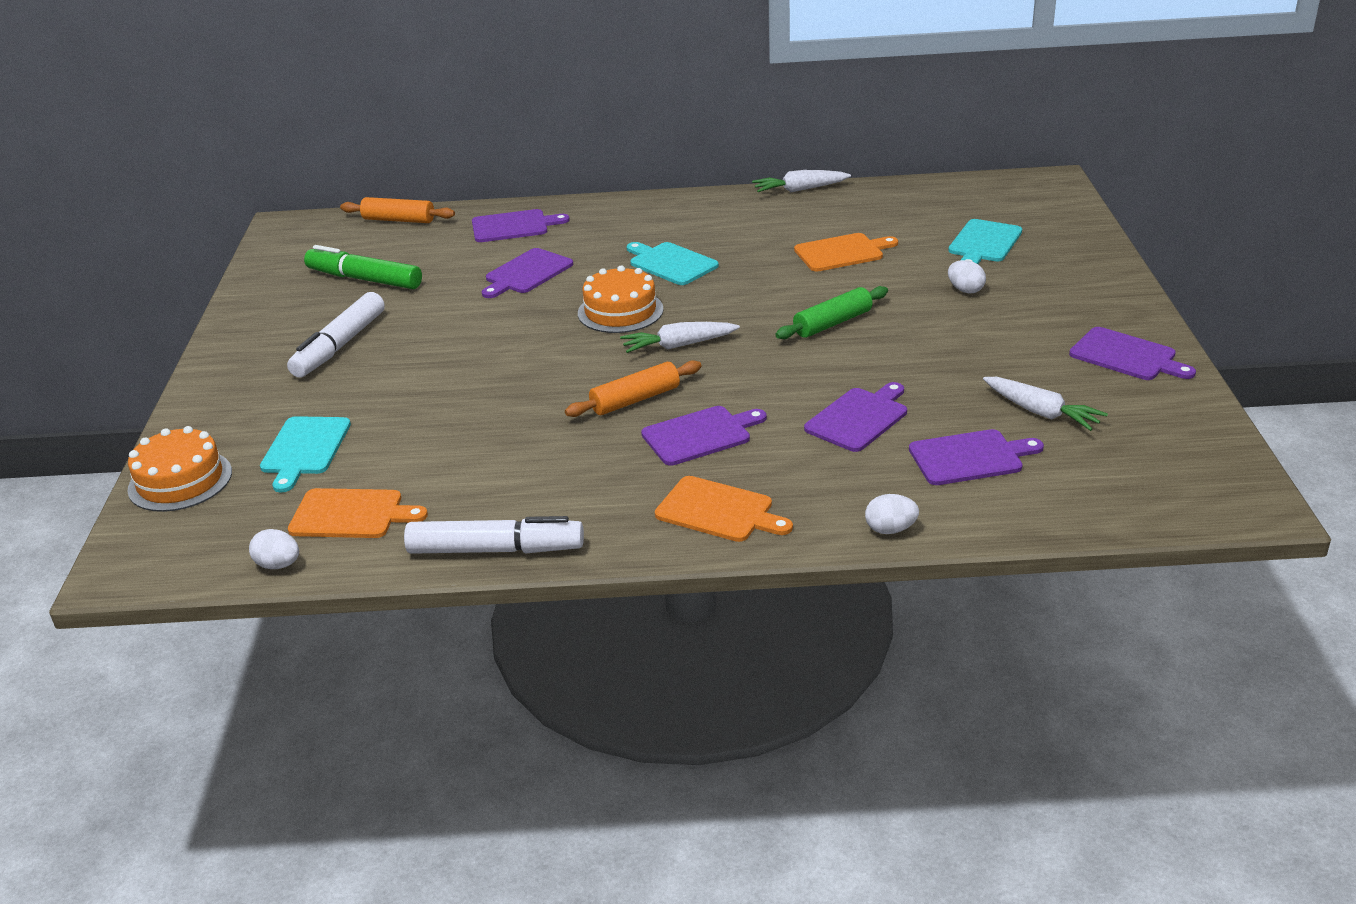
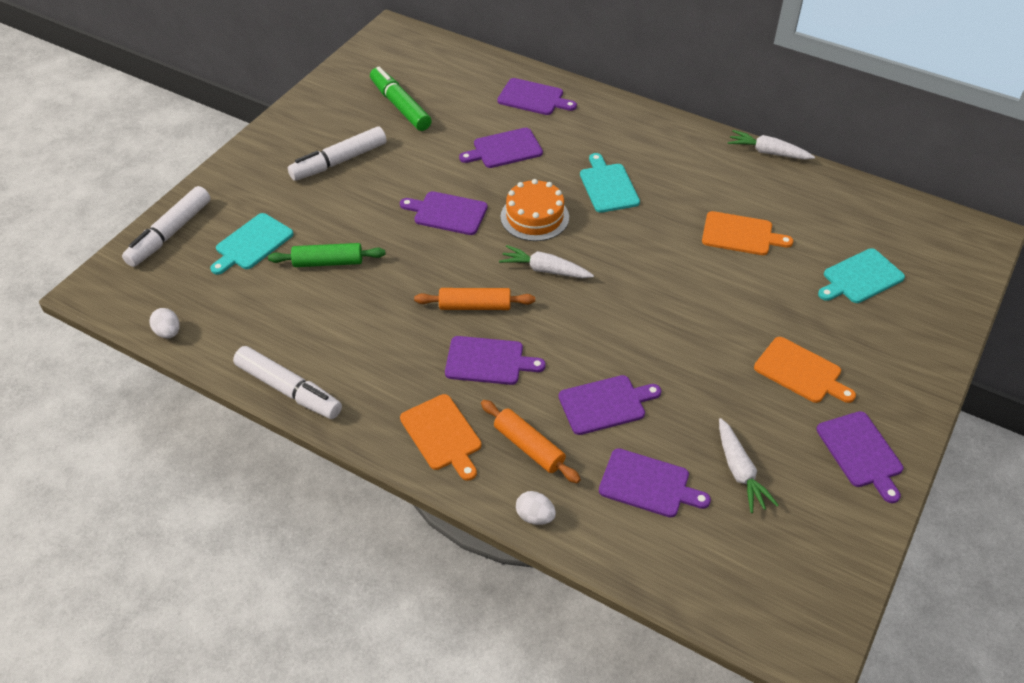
camera: 30 degrees right, 15 degrees up
(180, 480) = (170, 233): orange cake -> white marker
(351, 514) = (235, 313): orange cutting board -> orange cutting board (801, 372)
(398, 220) = (465, 57): orange rolling pin -> orange rolling pin (529, 447)
(519, 341) = (447, 213): none -> purple cutting board
(832, 323) = (669, 303): green rolling pin -> green rolling pin (328, 262)
(965, 290) = (799, 320): white egg -> none

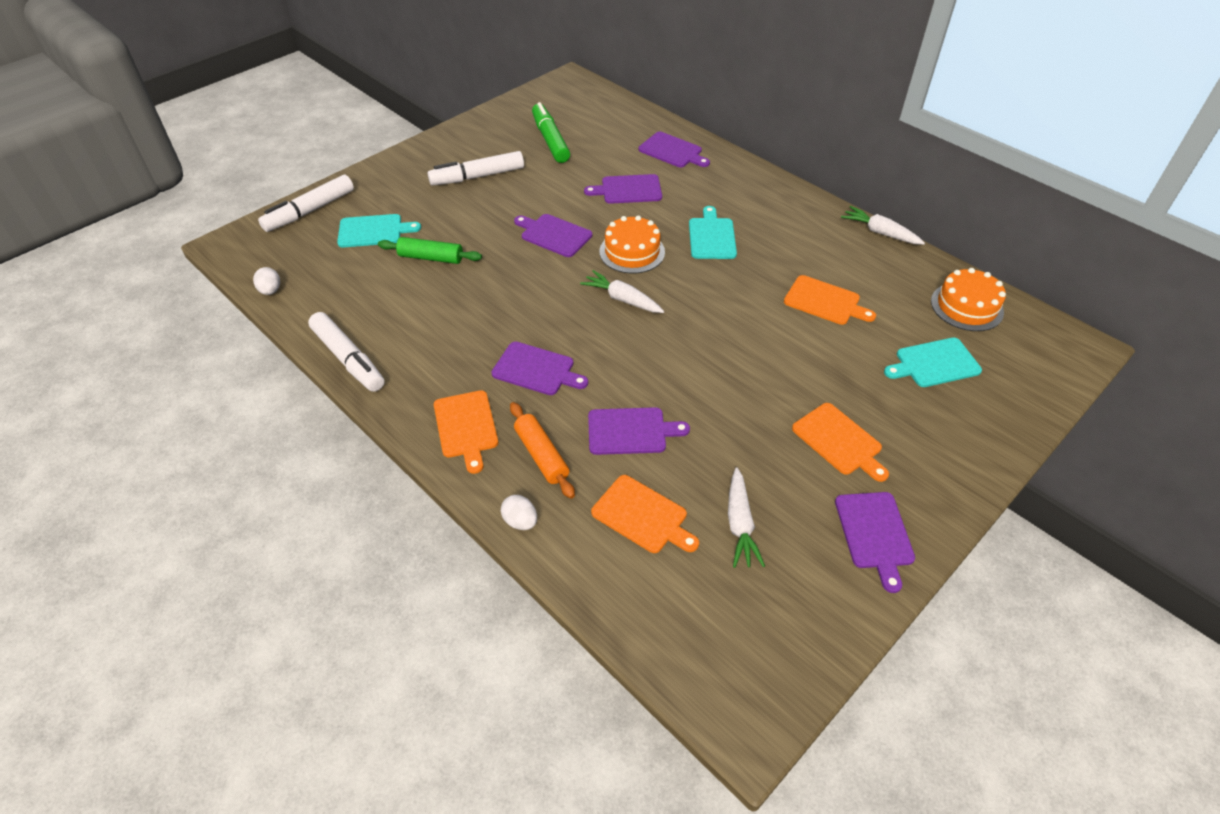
camera: 15 degrees right, 0 degrees up
(252, 244) = (373, 231): turquoise cutting board -> turquoise cutting board turned 150 degrees counterclockwise
(475, 306) = (544, 319): orange rolling pin -> none
(648, 484) = (643, 516): purple cutting board -> orange cutting board
(871, 214) = (966, 306): none -> orange cake

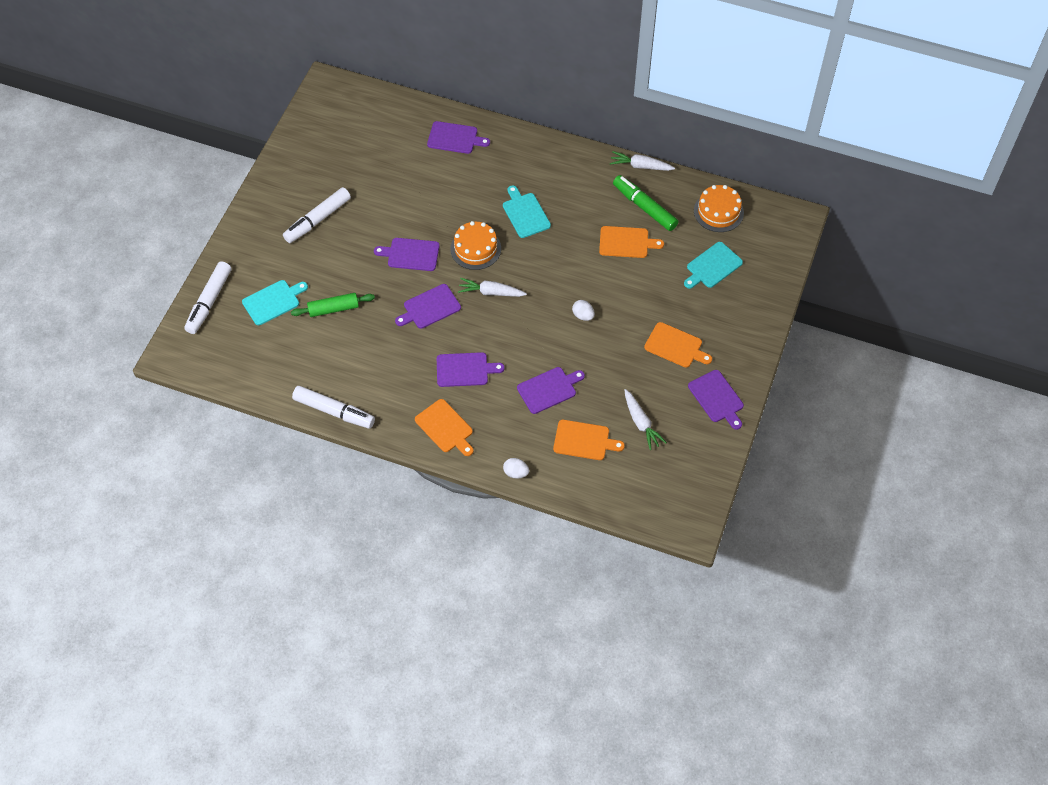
camera: 25 degrees left, 10 degrees up
(270, 291) = (236, 381): white egg -> white egg (583, 315)
(541, 455) = (503, 427): orange rolling pin -> none
(550, 140) = (352, 160): green marker -> green marker (644, 207)
(628, 190) = (441, 191): purple cutting board -> purple cutting board (429, 308)

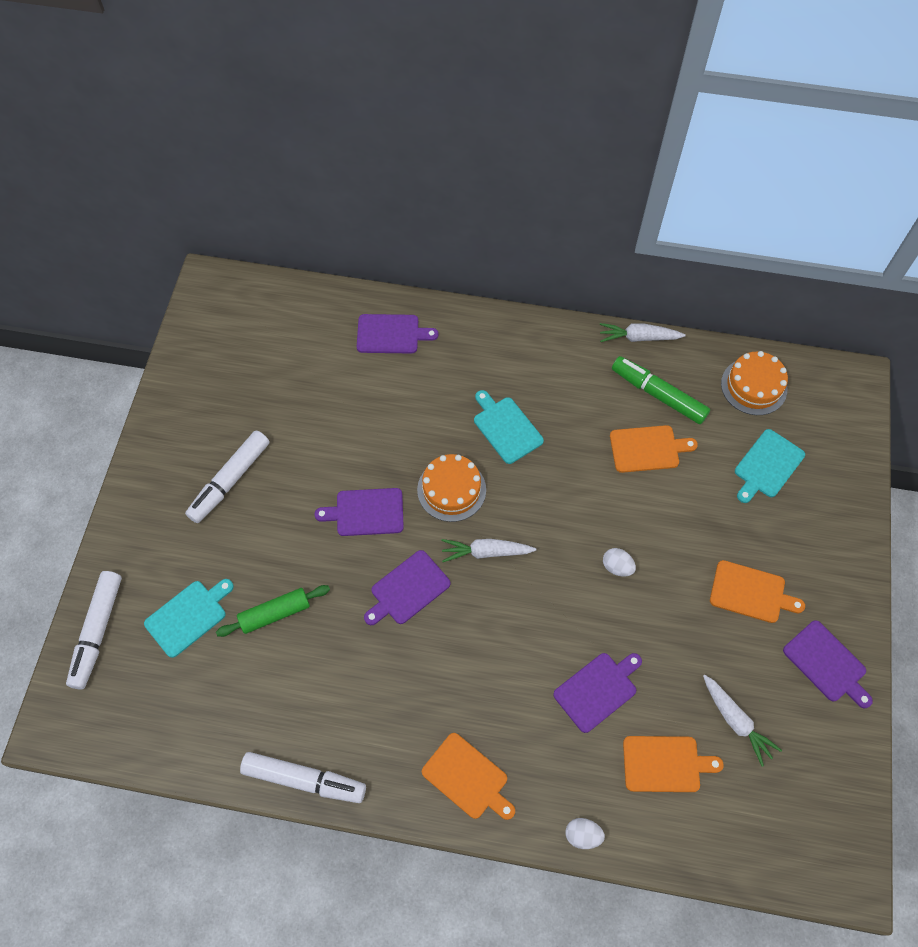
camera: 10 degrees left, 5 degrees up
(465, 369) = (476, 679): purple cutting board -> none

